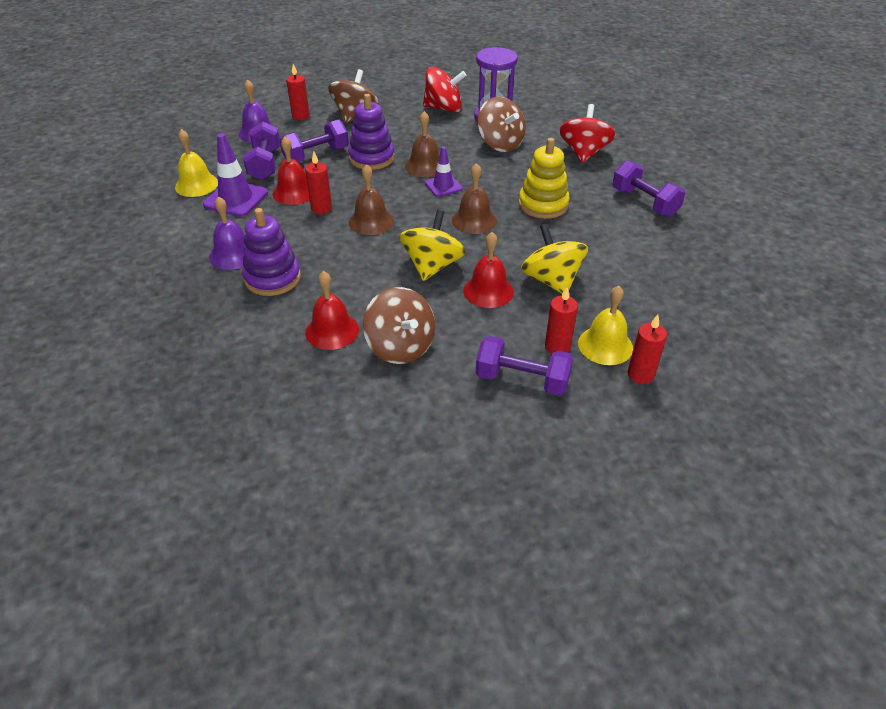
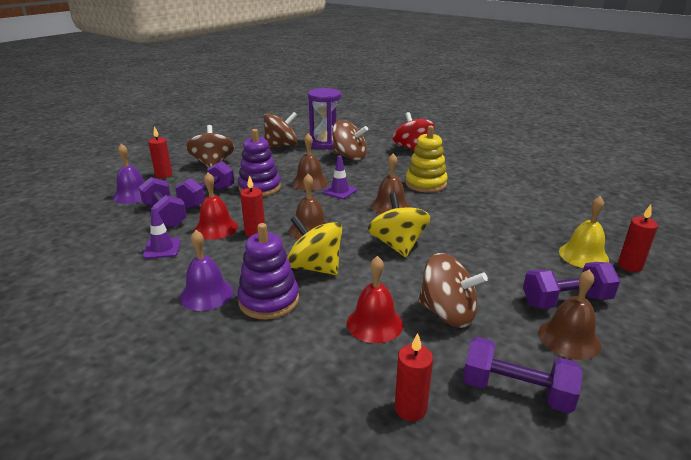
camera: 30 degrees left, 15 degrees down
(196, 185) = (107, 249): yellow bell -> none
(236, 199) = (162, 248): purple traffic cone -> purple traffic cone, size x0.63
(444, 108) = (281, 146): red spinning top -> brown spinning top
(478, 412) = (569, 338): none -> brown bell
(488, 291) = (460, 248): red bell -> none
(551, 280) = (493, 227): yellow spinning top -> yellow spinning top (315, 267)
(557, 347) = (556, 268): red candle -> red candle (410, 408)
(644, 202) = (486, 166): purple dumbbell -> purple dumbbell (516, 391)

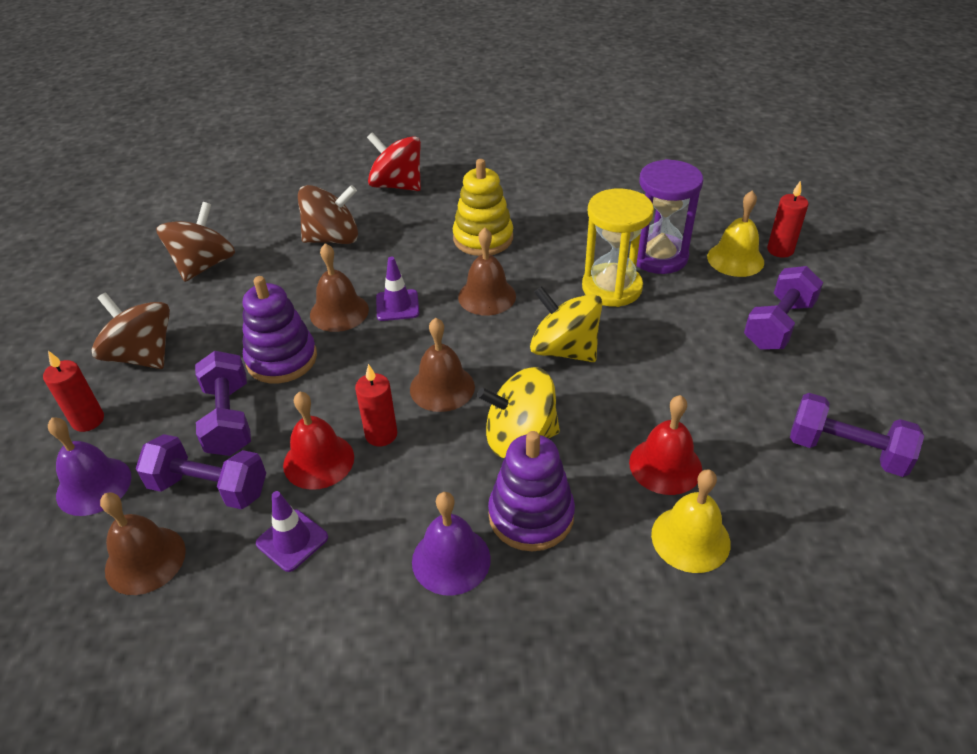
camera: 40 degrees left, 15 degrees up
(325, 143) = (265, 230): purple hourglass -> purple hourglass (658, 257)
(335, 364) = (690, 538): none -> yellow bell
(410, 408) = (800, 532): red candle -> none
(448, 313) = (709, 406): brown spinning top -> none
(470, 233) = (611, 288): none -> yellow hourglass
(516, 391) = (846, 451): purple dumbbell -> purple dumbbell turned 45 degrees clockwise
(569, 338) = (822, 367): brown bell -> brown bell (145, 560)

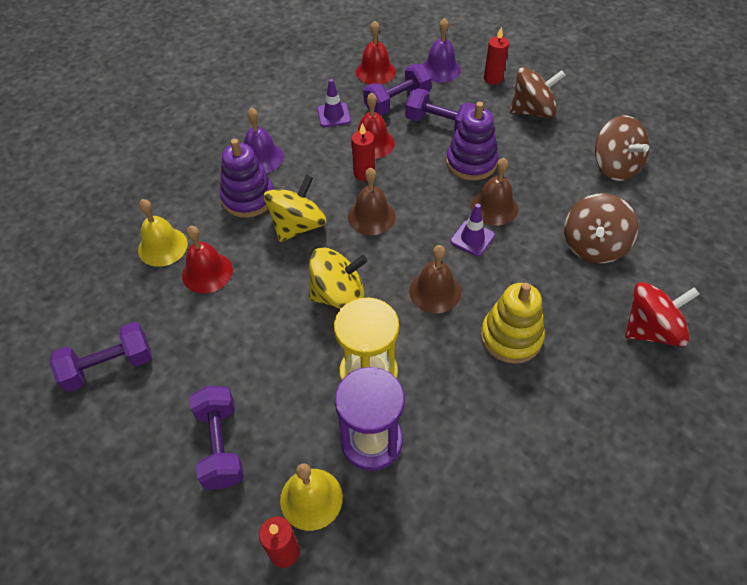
camera: 130 degrees right, 10 degrees up
(145, 560) = (375, 72): brown bell -> red bell

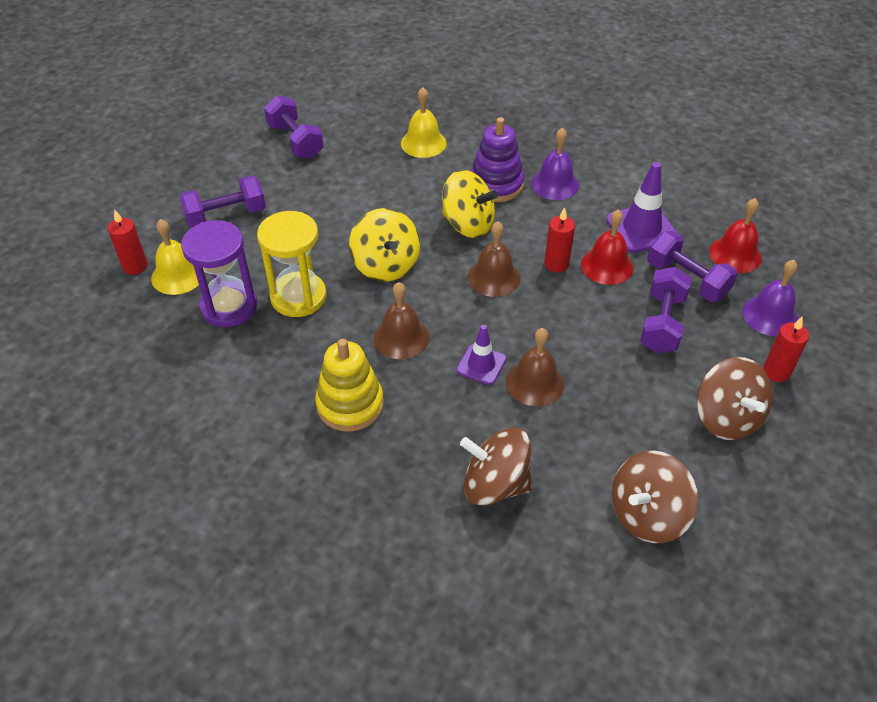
camera: 80 degrees right, 5 degrees down
(207, 272) = (399, 175): red bell -> none
(334, 115) = (641, 228): purple traffic cone -> purple traffic cone, size x1.59
(471, 162) = (604, 357): purple stacking toy -> none
(651, 329) = (374, 541): red spinning top -> none

